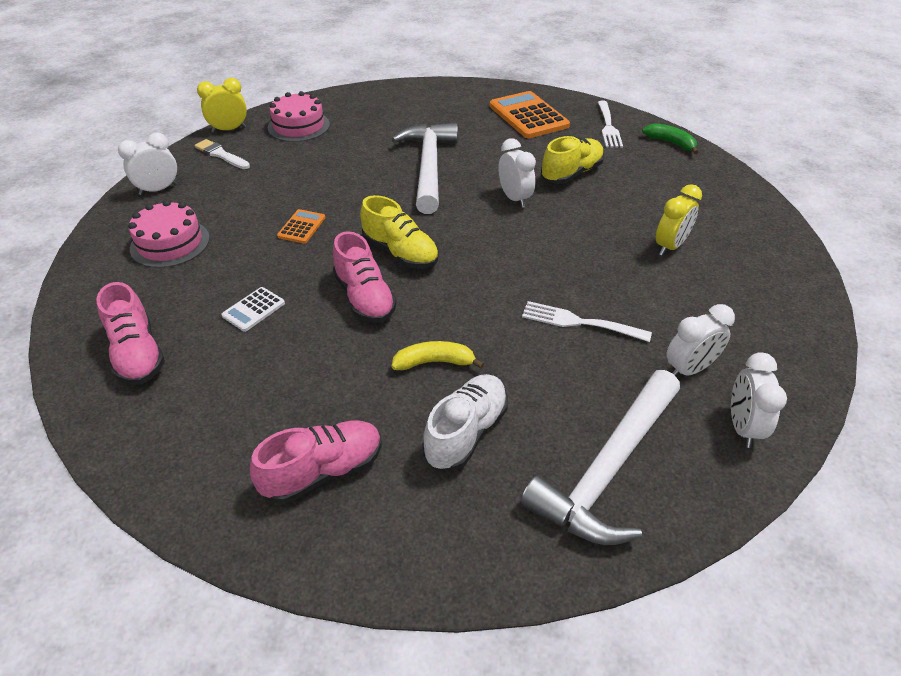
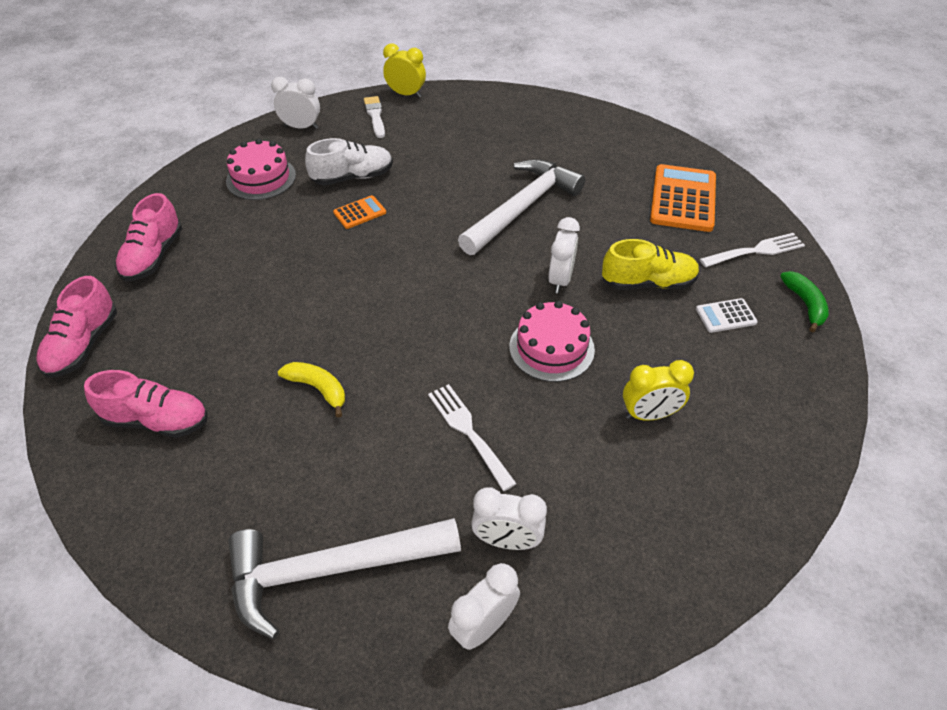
camera: 40 degrees right, 5 degrees up
(253, 309) = (253, 265): white calculator -> white calculator (725, 316)
(298, 126) = (462, 115): pink cake -> pink cake (551, 348)
(364, 298) = (333, 302): pink shoe -> pink shoe (83, 345)
(400, 253) = (404, 278): yellow shoe -> none
(466, 432) = (272, 461): white shoe -> white shoe (352, 177)
(608, 126) = (756, 251): white fork -> white fork turned 150 degrees counterclockwise

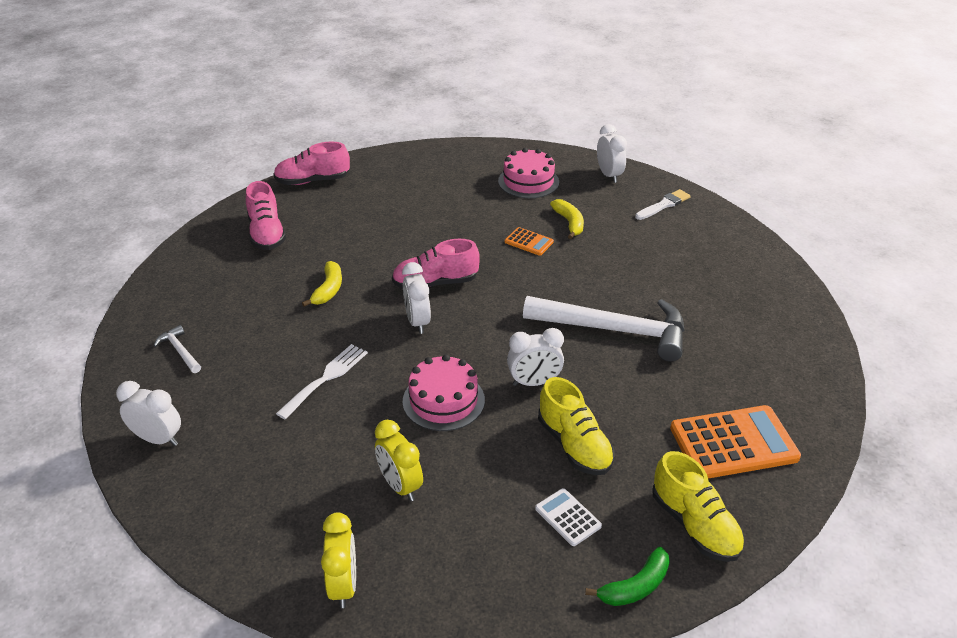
camera: 65 degrees right, 10 degrees down
(153, 256) = (408, 172): pink shoe -> pink shoe (435, 283)
(331, 570) = (180, 351): white hammer -> white hammer, size x0.42
(352, 177) = (569, 223): white shoe -> yellow banana
(406, 94) = (714, 210): yellow clock -> yellow clock (343, 585)
(507, 540) = (233, 430): white clock -> white clock (417, 322)
(756, 251) = (694, 525): white fork -> yellow shoe

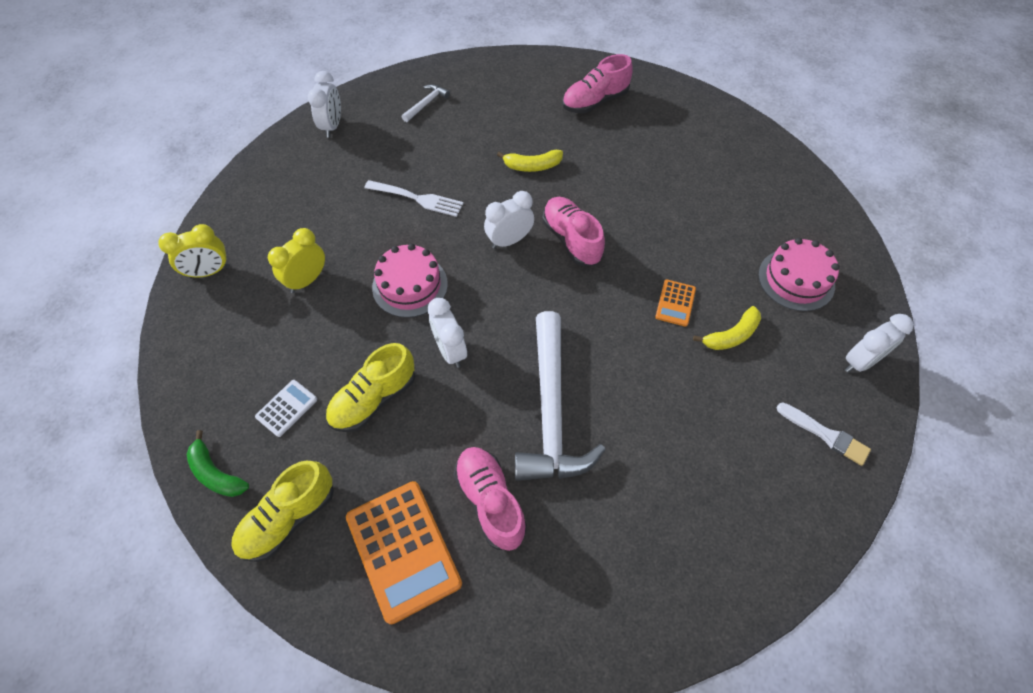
camera: 75 degrees right, 20 degrees up
(313, 181) = (694, 105): pink shoe -> pink shoe (490, 501)

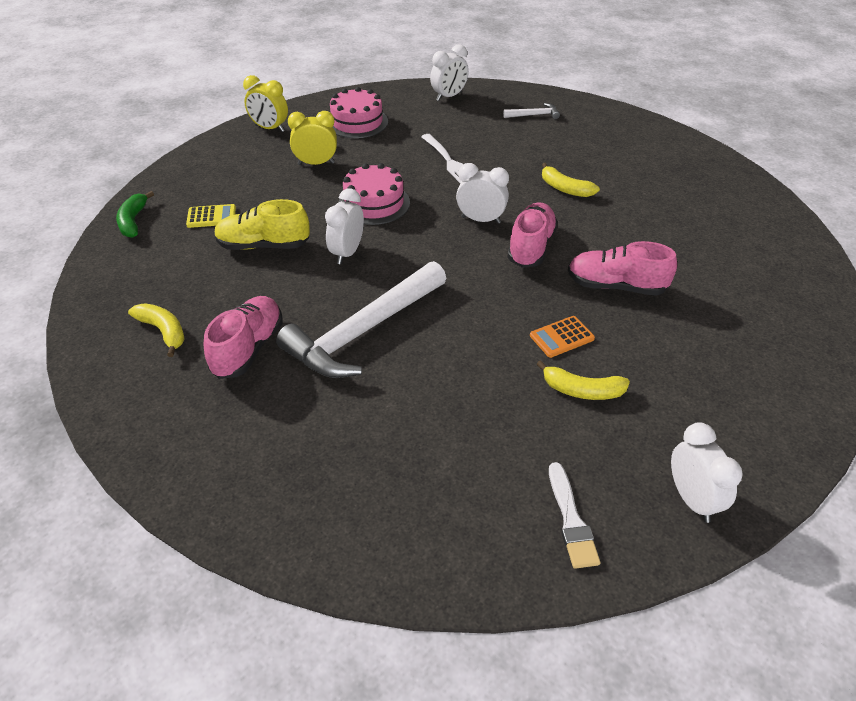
camera: 45 degrees right, 15 degrees down
(287, 408) = (211, 217): white calculator -> yellow calculator
(288, 518) = (133, 268): yellow shoe -> none
(403, 550) = (163, 331): orange calculator -> yellow banana
(595, 101) = (681, 178): pink shoe -> pink shoe (616, 286)
(796, 279) = (709, 397): pink cake -> pink cake (357, 122)
(860, 361) = (692, 499): white clock -> white clock turned 120 degrees counterclockwise

